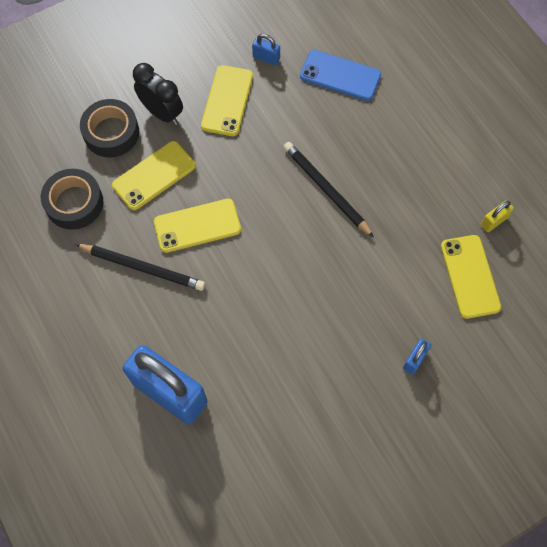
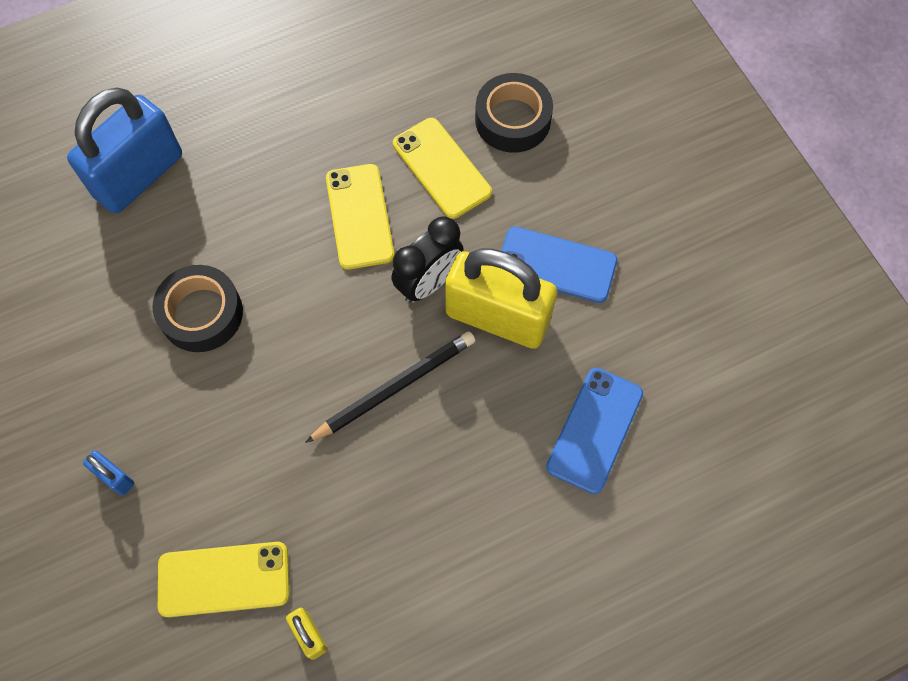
camera: 95 degrees right, 0 degrees up
(74, 203) = (411, 78): black tape -> black tape (201, 313)
(142, 268) = (308, 151): black pencil -> none
(162, 113) = (540, 181): black clock -> black clock (428, 282)
(227, 101) = (556, 265): yellow phone -> blue phone
(266, 58) = (631, 323): blue padlock -> none
(269, 133) = (497, 317): none -> yellow padlock

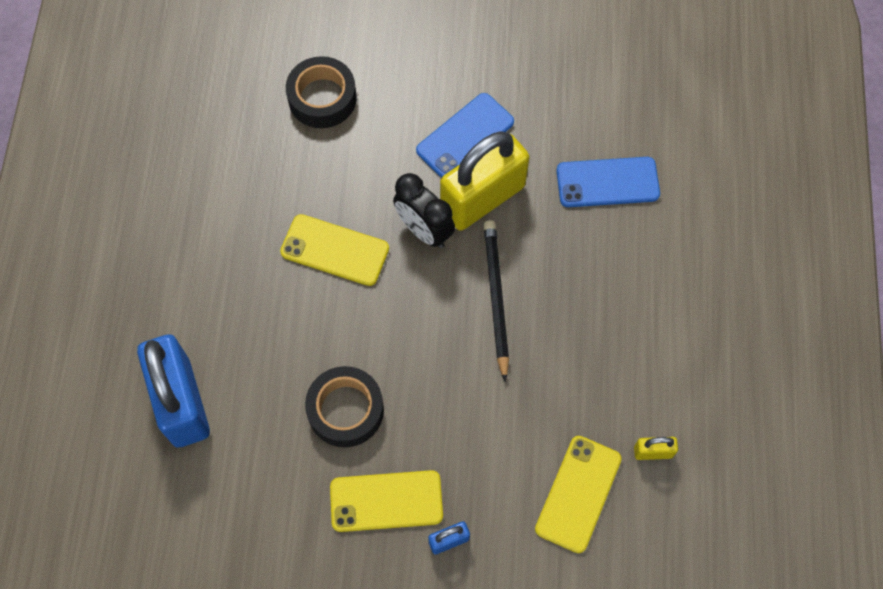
camera: 60 degrees left, 0 degrees up
(428, 282) = (424, 230): black clock -> black clock turned 150 degrees clockwise
(441, 168) = (331, 170): yellow phone -> yellow phone (386, 501)
(594, 430) = (607, 182): blue phone -> blue phone turned 60 degrees counterclockwise

